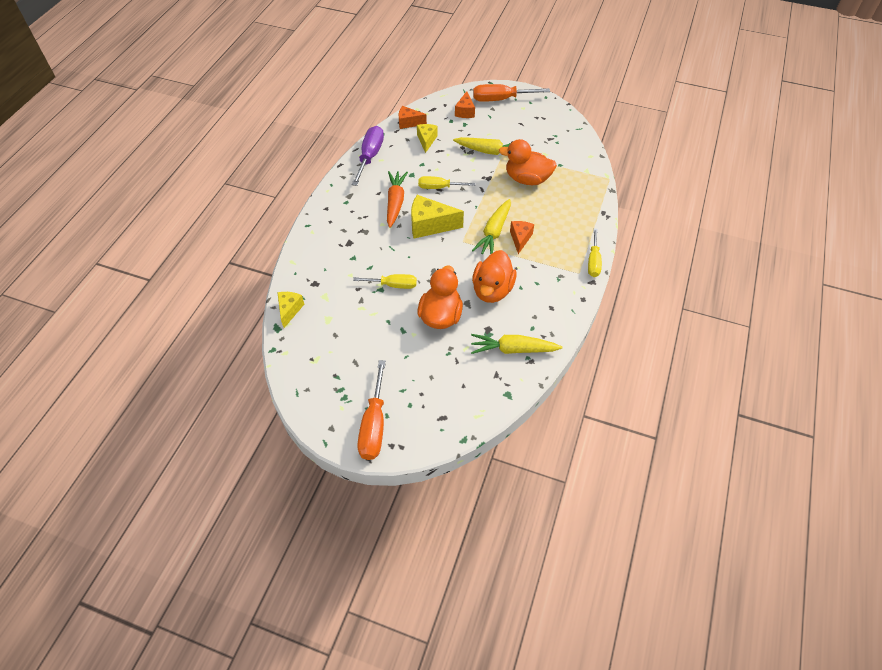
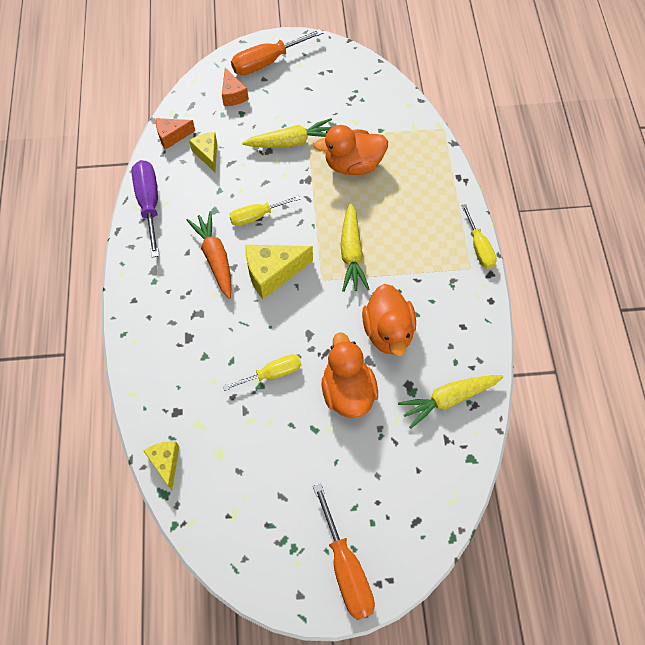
camera: 25 degrees left, 10 degrees up
(520, 239) = (385, 249): orange cheese -> none

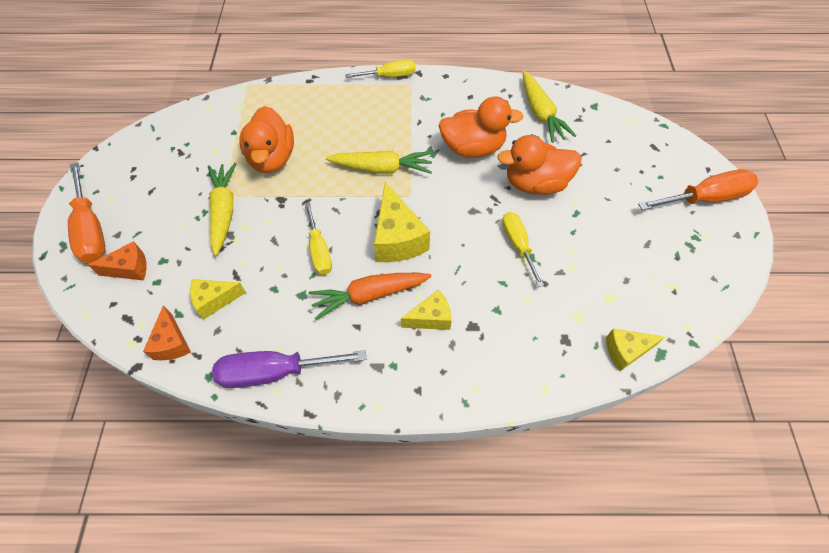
camera: 85 degrees left, 5 degrees down
(195, 305) = (431, 318): none -> yellow cheese

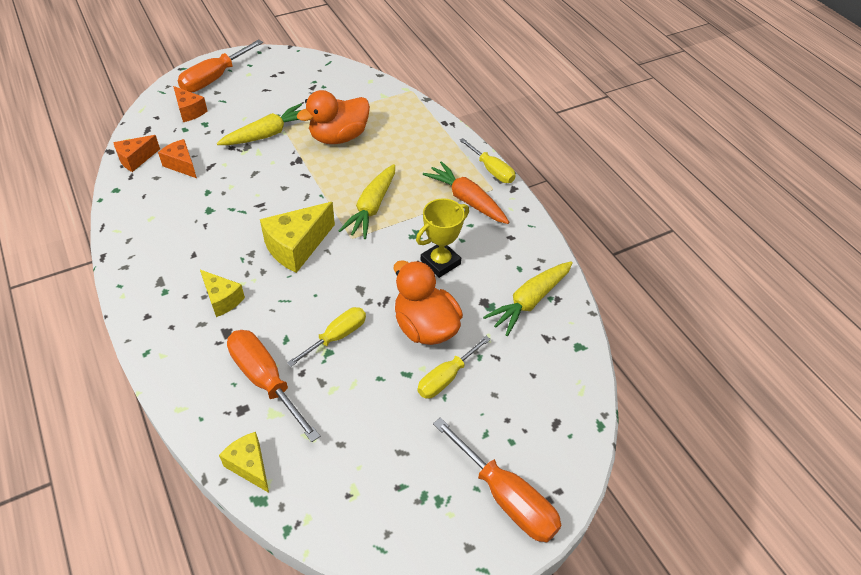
camera: 60 degrees right, 10 degrees down
(215, 300) = (181, 165): yellow cheese -> orange cheese
(274, 372) = (132, 223): purple screwdriver -> none
(319, 250) = (258, 203): yellow screwdriver -> yellow screwdriver (446, 378)
(369, 295) = (227, 250): orange carrot -> orange carrot (466, 200)
(382, 168) = (371, 208): yellow carrot -> yellow carrot turned 45 degrees clockwise
(473, 148) = (440, 262): orange duck -> yellow trophy
(542, 312) = (265, 380): none -> orange screwdriver

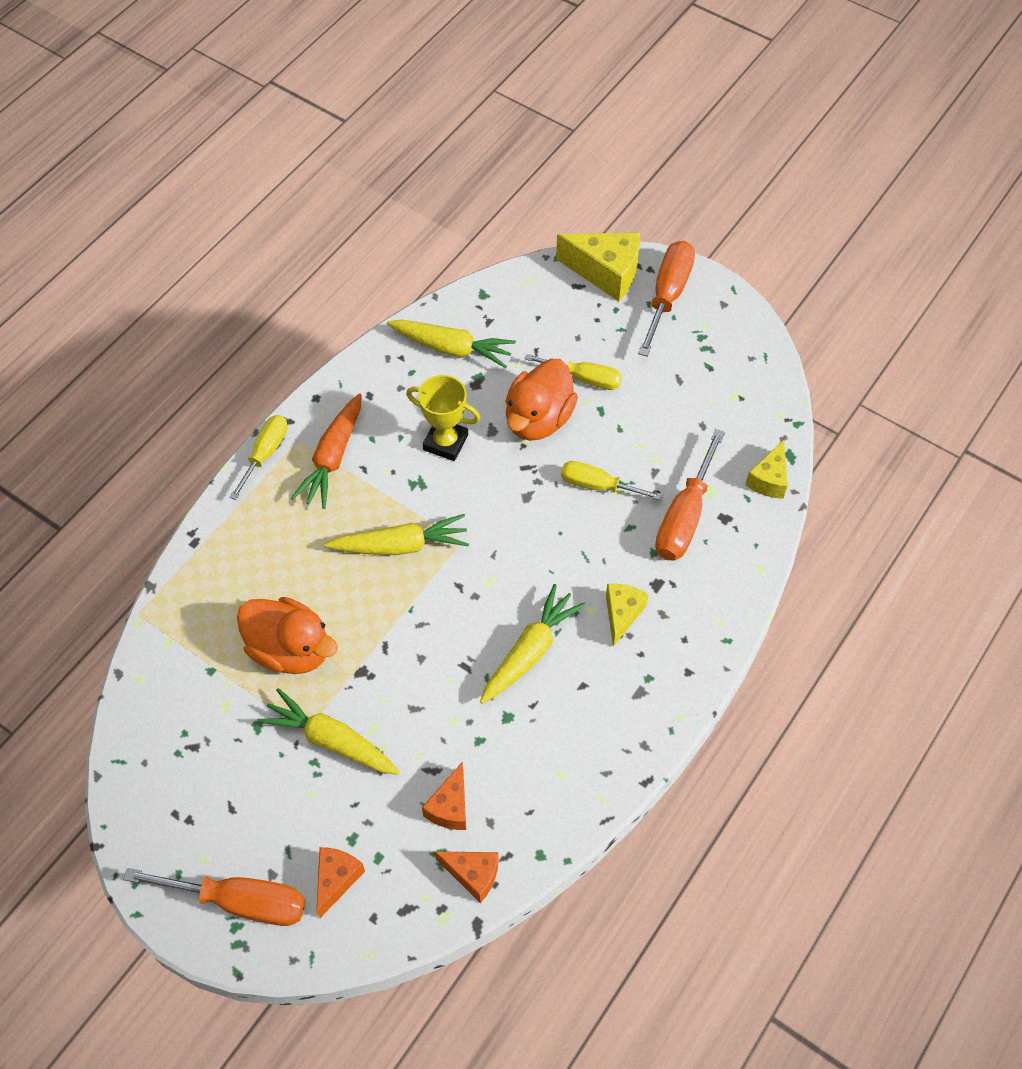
camera: 115 degrees left, 10 degrees up
(241, 239) = (530, 650): none -> yellow carrot
(297, 247) = (507, 587): yellow cheese -> yellow cheese (606, 273)

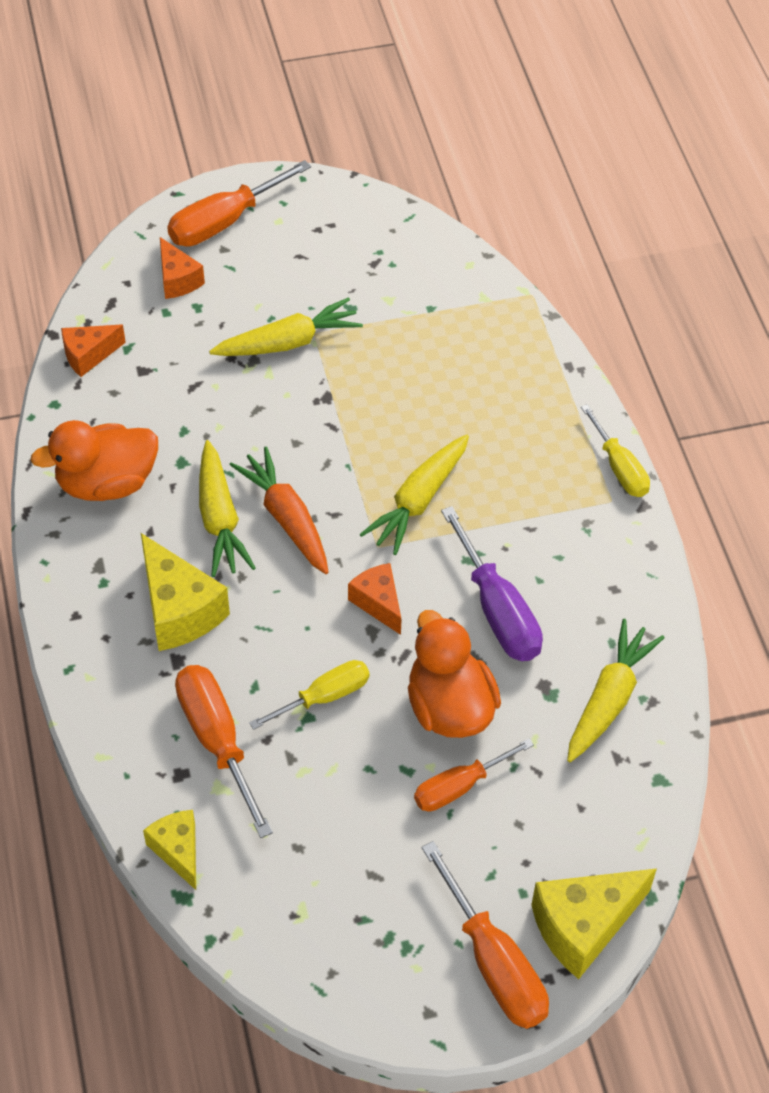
camera: 130 degrees right, 5 degrees down
(290, 649) = (396, 366): orange duck -> orange duck (107, 483)
(332, 458) = (565, 513): orange carrot -> orange carrot (286, 518)
(445, 442) = (497, 611): yellow trophy -> purple screwdriver
(450, 807) = (153, 377): orange cheese -> orange cheese (378, 603)
(452, 348) = (609, 698): yellow carrot -> yellow carrot turned 150 degrees clockwise
(584, 379) = (459, 786): yellow screwdriver -> orange screwdriver
(622, 614) = (179, 610): yellow cheese -> yellow cheese, size x1.65

